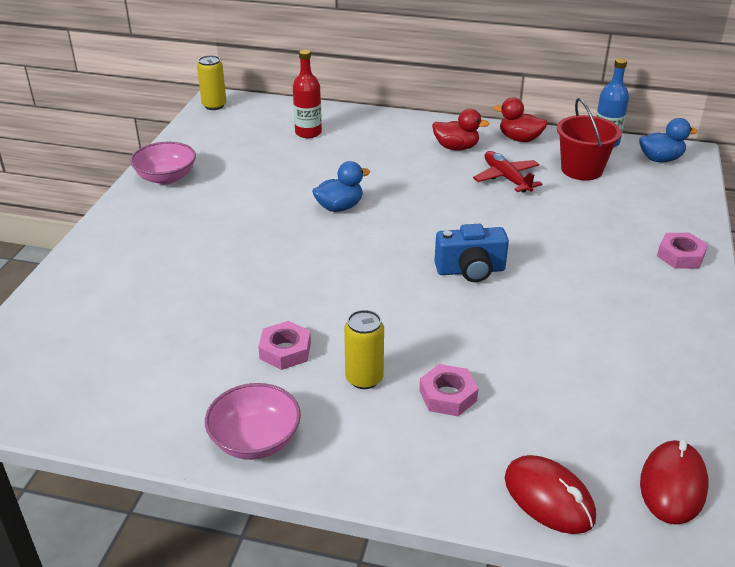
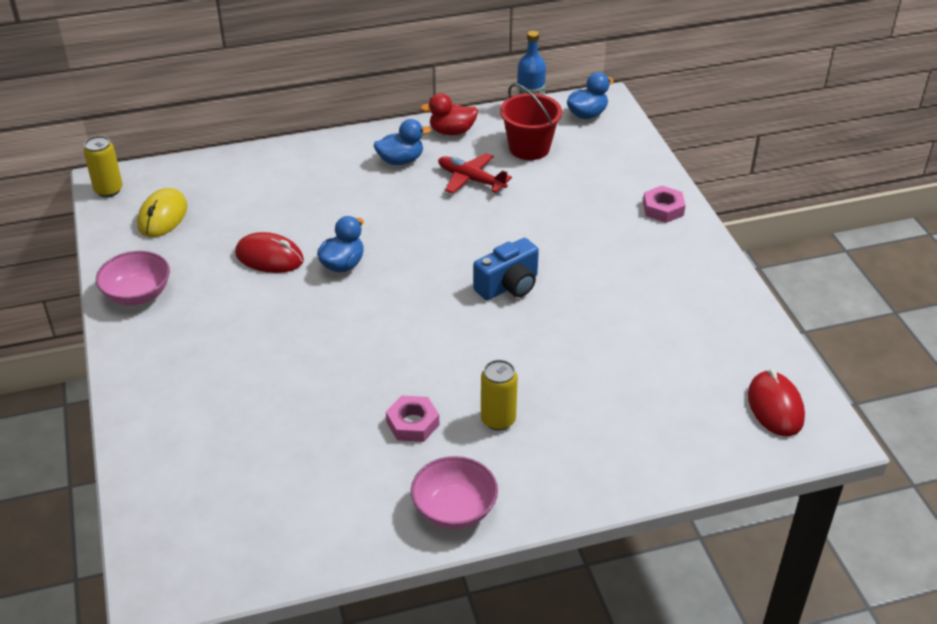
camera: 30 degrees left, 5 degrees up
(234, 133) = (162, 216): none -> yellow mouse
(308, 133) = (241, 191): red bottle -> none
(448, 395) = (574, 406): pink nut -> none
(456, 147) = (400, 160): red duck -> blue duck
(548, 498) = (702, 454): red mouse -> red mouse (269, 257)

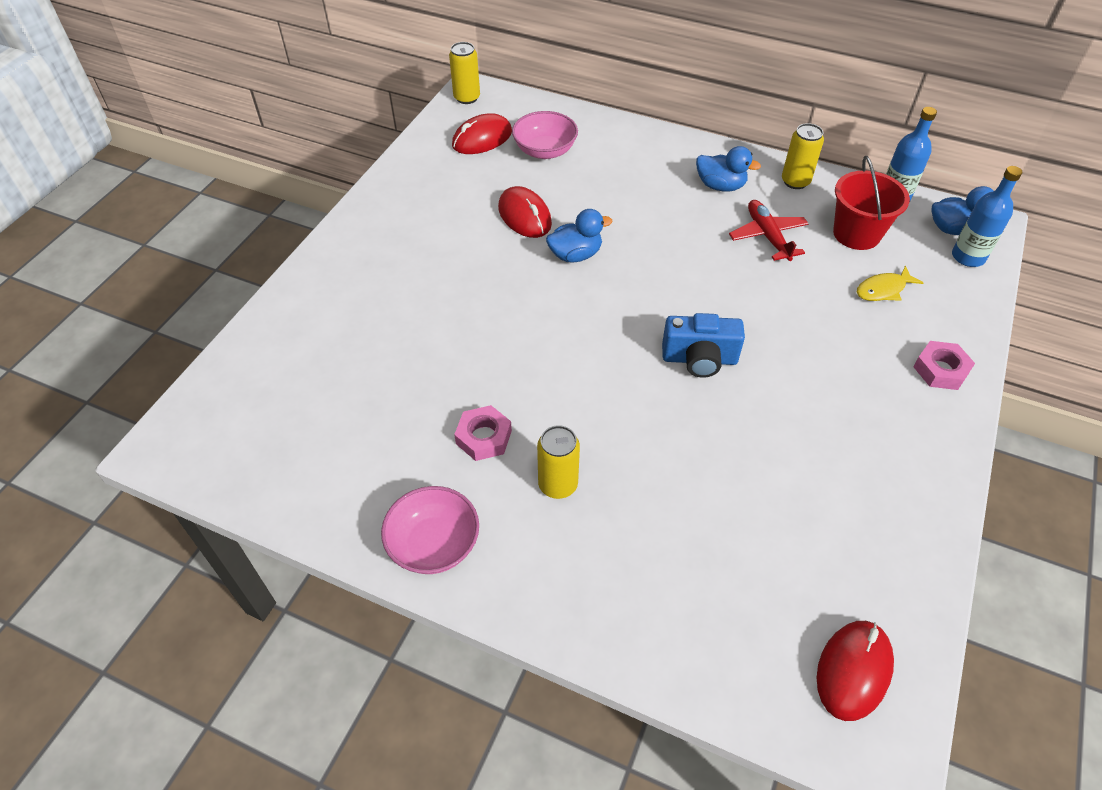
camera: 40 degrees right, 10 degrees up
(137, 294) = (400, 193): pink bowl -> pink bowl (545, 151)
(162, 216) = (482, 139): yellow mouse -> red mouse
(452, 132) = (795, 181): red duck -> yellow can
(582, 177) = (883, 290): none -> yellow fish
(613, 128) = (968, 257): none -> blue bottle

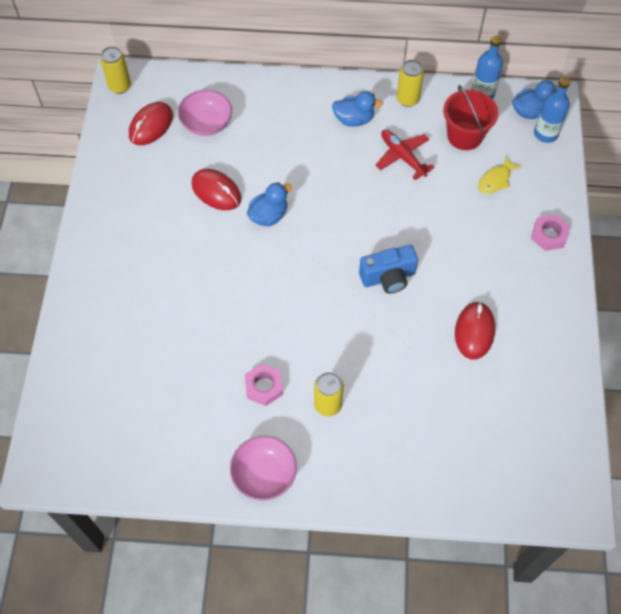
camera: 20 degrees left, 10 degrees up
(853, 671) = (548, 465): red mouse -> red mouse (474, 331)

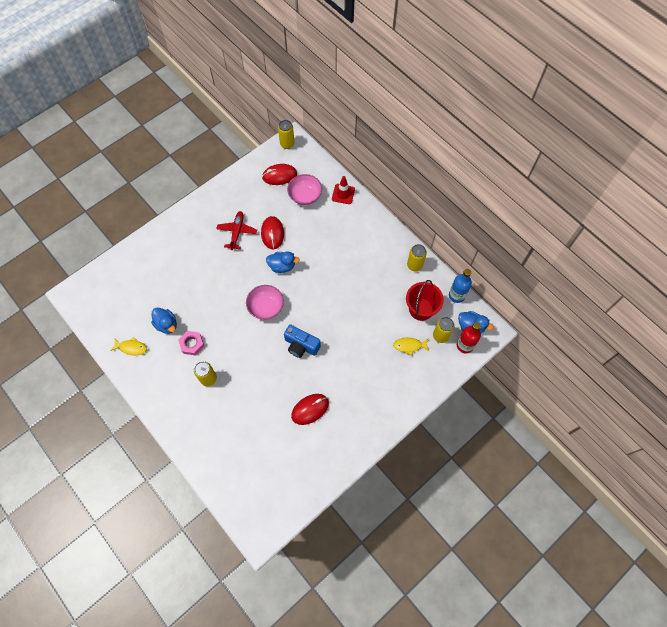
camera: 45 degrees right, 5 degrees up
(194, 458) = (131, 348): none -> yellow fish
(248, 89) = (343, 194): none -> red traffic cone
(264, 474) = (149, 383): pink bowl -> pink bowl (266, 307)
(354, 119) = (375, 253): blue duck -> blue duck (167, 324)
(402, 156) = (377, 292): red plane -> red plane (237, 232)
(513, 144) = (440, 336): none -> yellow can
(545, 134) = (465, 345): blue bottle -> red bottle
(549, 235) = (402, 398): pink nut -> none

